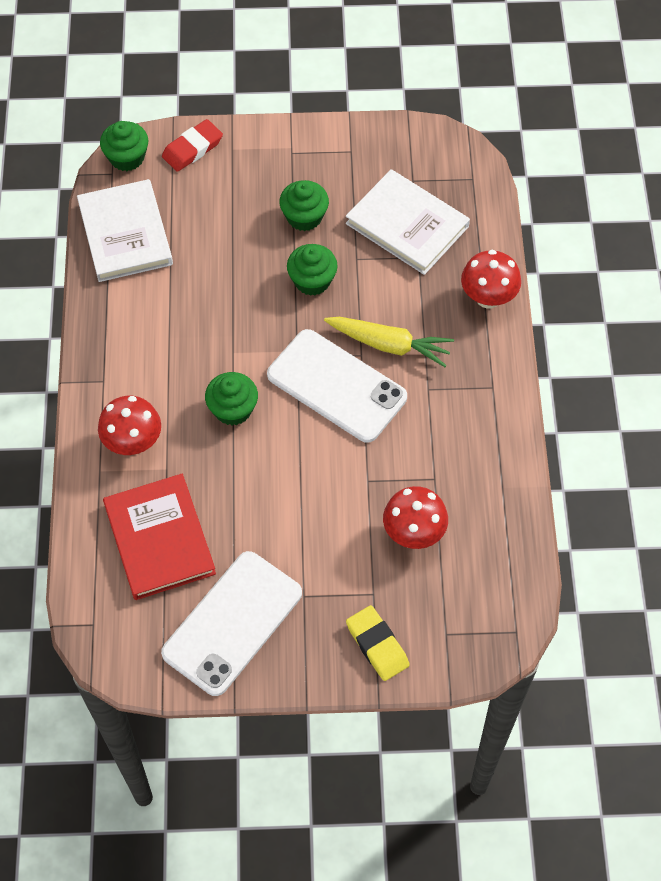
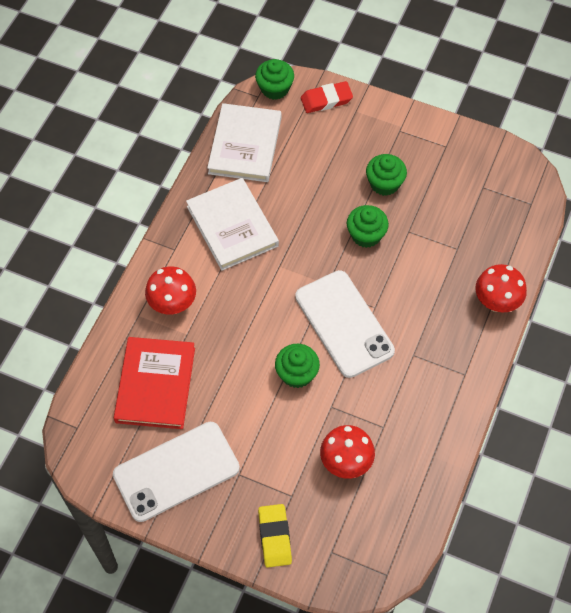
camera: 25 degrees right, 0 degrees up
(233, 409) = (257, 309): green cupcake -> green cupcake (297, 374)
(389, 345) = (400, 308): yellow carrot -> none
(407, 225) = (461, 220): white book -> white book (232, 226)

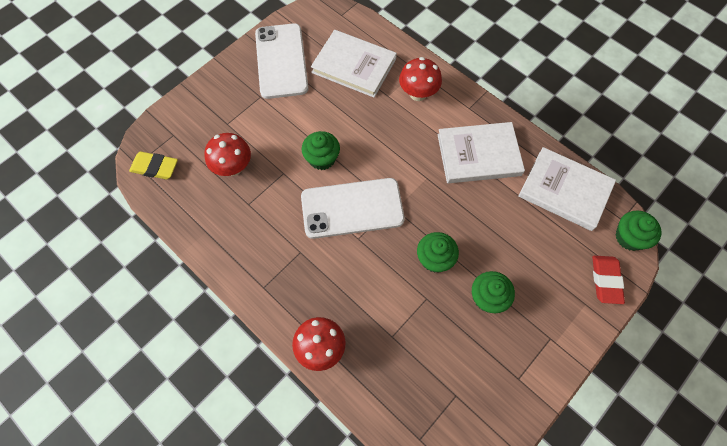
camera: 110 degrees right, 5 degrees up
(155, 385) = (354, 66): red book -> white book
(274, 537) = (203, 104): yellow eraser -> yellow eraser (155, 167)

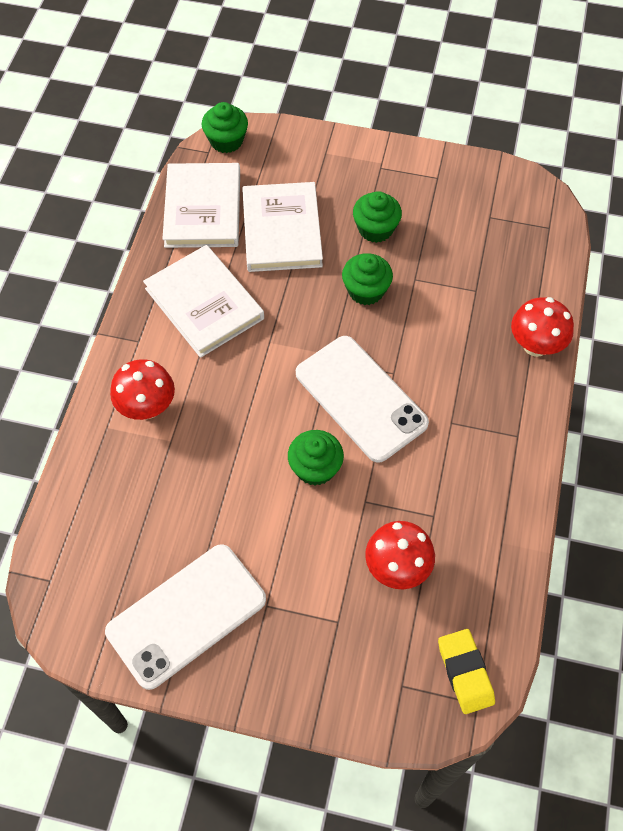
camera: 120 degrees left, 5 degrees down
(354, 66) = (142, 509): white book -> white book (282, 230)
(606, 280) = (289, 145): red eraser -> none

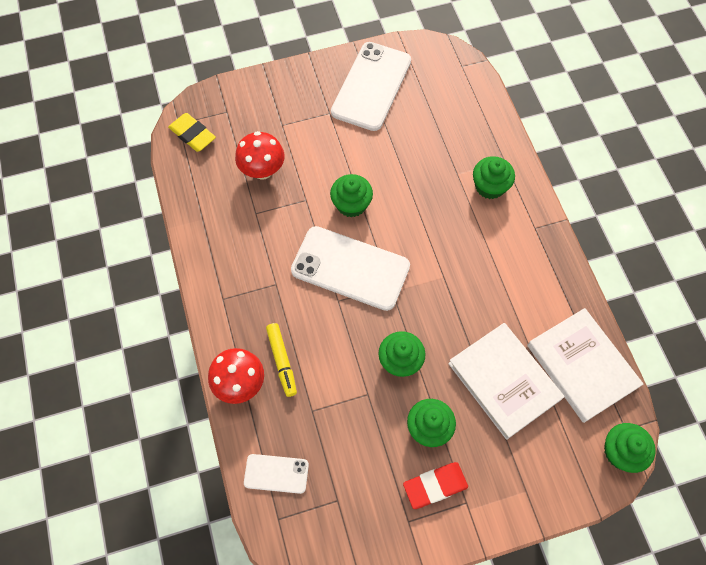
camera: 150 degrees right, 5 degrees up
(147, 407) = (490, 186): red mushroom -> green cupcake
(204, 303) = (513, 281): white book -> none
(399, 189) = (435, 486): none -> red eraser
(483, 345) = (282, 361): none -> yellow marker
(535, 259) = (276, 473): none -> white phone

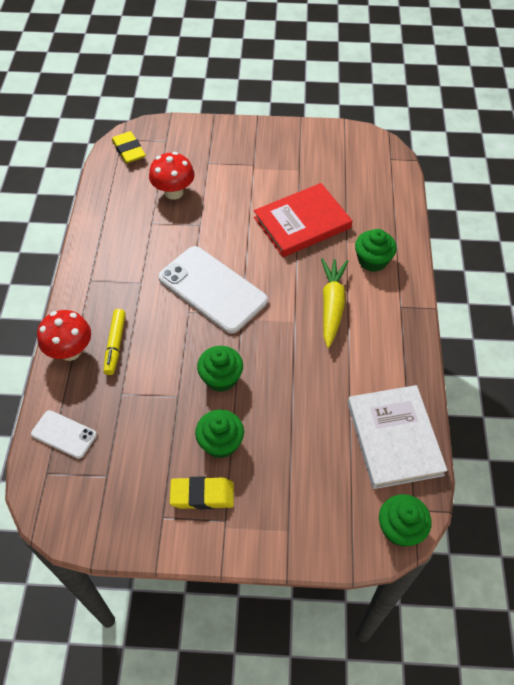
camera: 20 degrees right, 10 degrees down
(351, 204) = (238, 239): green cupcake -> none
(371, 86) = (300, 154): white phone -> none
(406, 166) = (302, 223): none -> red book
(435, 486) = (202, 495): red eraser -> yellow eraser
(471, 248) = (332, 305): none -> yellow carrot
(504, 381) = (311, 427): white book -> none

